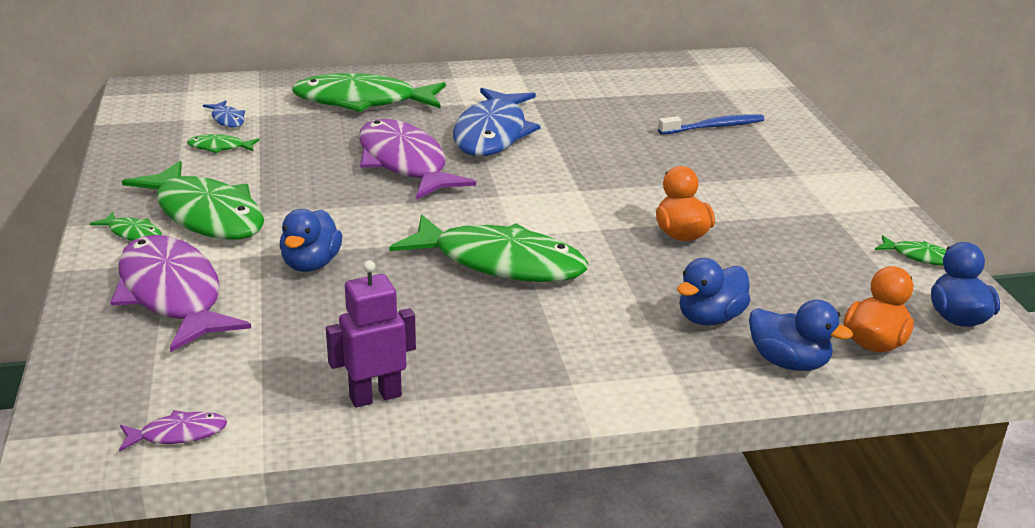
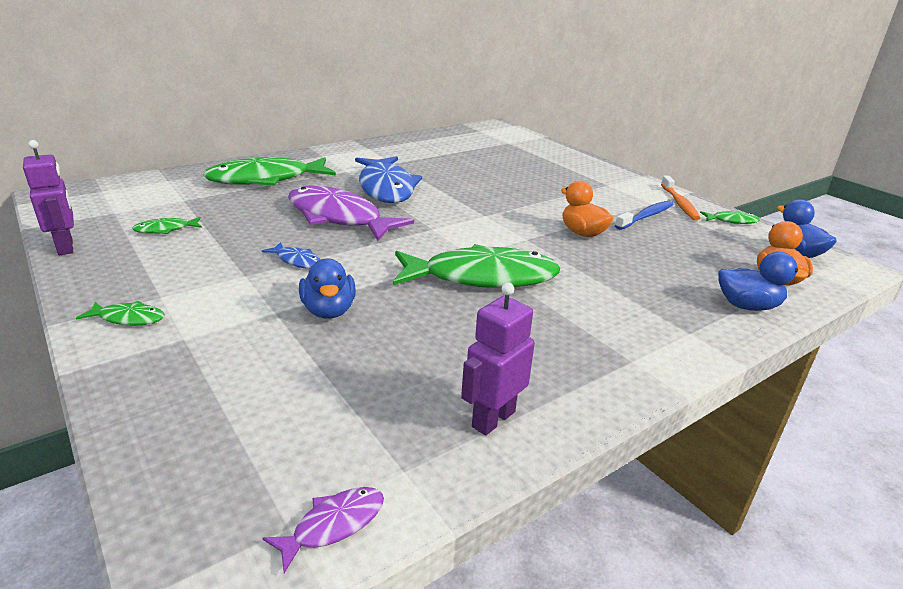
camera: 25 degrees left, 0 degrees up
(120, 151) = (66, 247): none -> purple robot
(173, 295) = (214, 369): purple fish -> none
(206, 215) = (194, 287): green fish -> none
(227, 119) = (156, 207): blue fish -> blue fish (297, 261)
(710, 318) = (665, 286): blue duck -> none
(713, 127) = (527, 164): blue toothbrush -> blue toothbrush (646, 216)
(872, 219) = (679, 203): none -> orange toothbrush

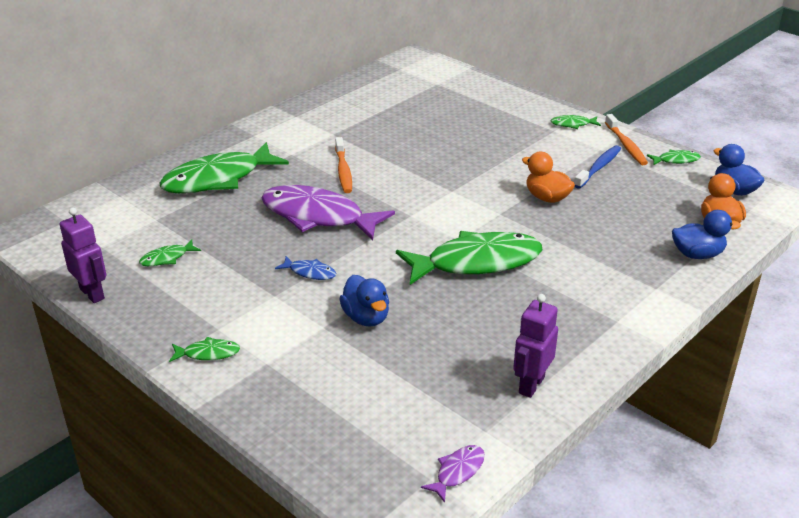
camera: 10 degrees left, 5 degrees up
(386, 188) = (343, 171): blue fish -> orange toothbrush
(628, 182) = (572, 124): none -> green fish

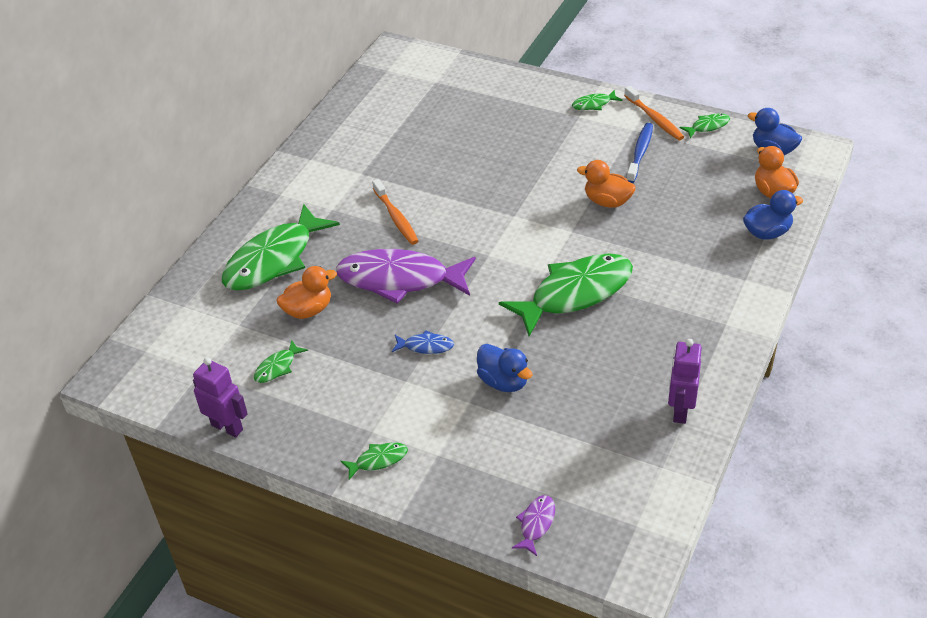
camera: 15 degrees left, 10 degrees up
(222, 222) = (308, 310): none -> orange duck
(458, 472) = (656, 513): purple fish -> purple fish (536, 524)

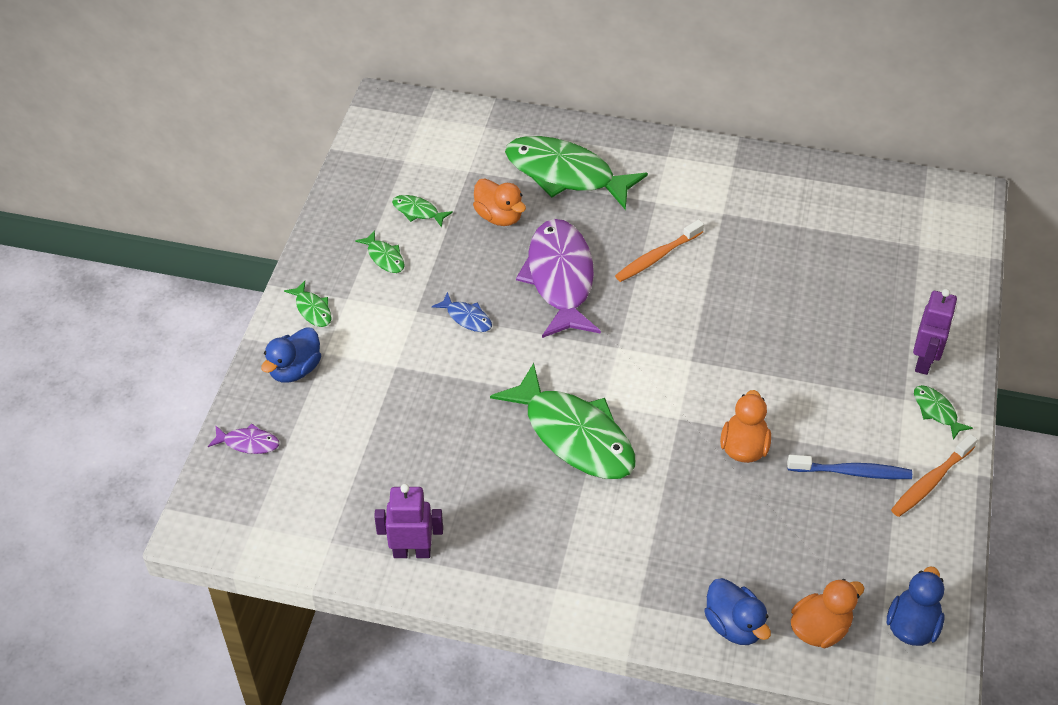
camera: 75 degrees right, 5 degrees up
(227, 427) = (338, 195): purple robot -> purple robot (924, 361)
(426, 346) = (466, 318): blue fish -> blue fish turned 45 degrees counterclockwise
(503, 381) = (428, 390): blue duck -> blue duck (295, 370)
(708, 126) = (937, 544): green fish -> green fish (384, 257)

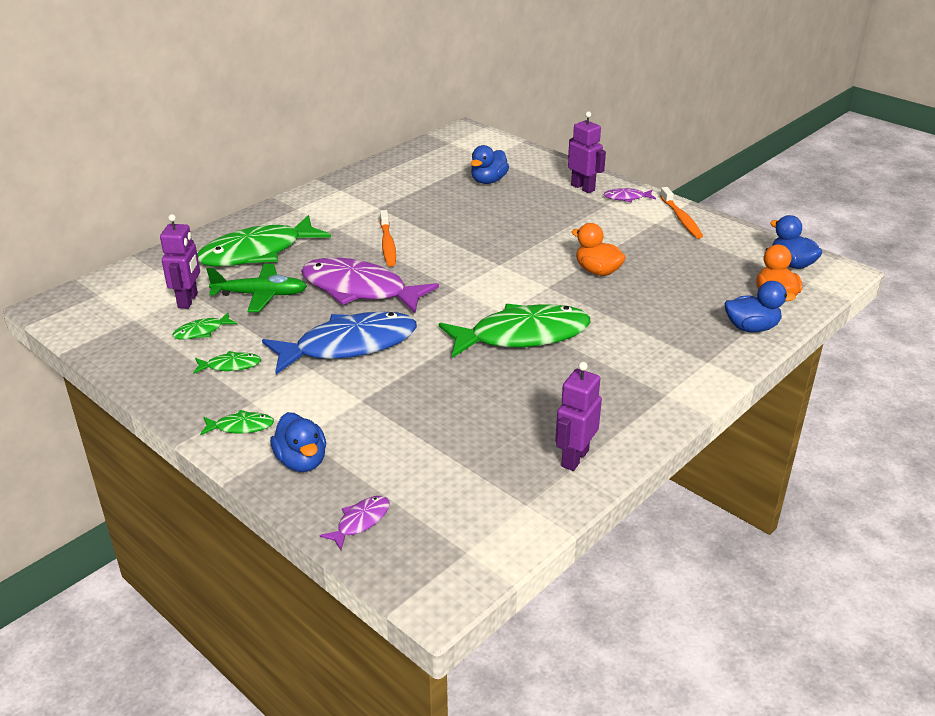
camera: 60 degrees left, 15 degrees down
(455, 176) = (188, 300): none -> purple robot
(466, 318) = (349, 346): blue fish -> blue fish, size x2.37
(499, 216) = (261, 295): orange duck -> green plane
(851, 472) = (652, 241): blue toothbrush -> none
(862, 272) = (488, 181): none -> blue duck
(936, 411) = (626, 198): green fish -> purple fish

